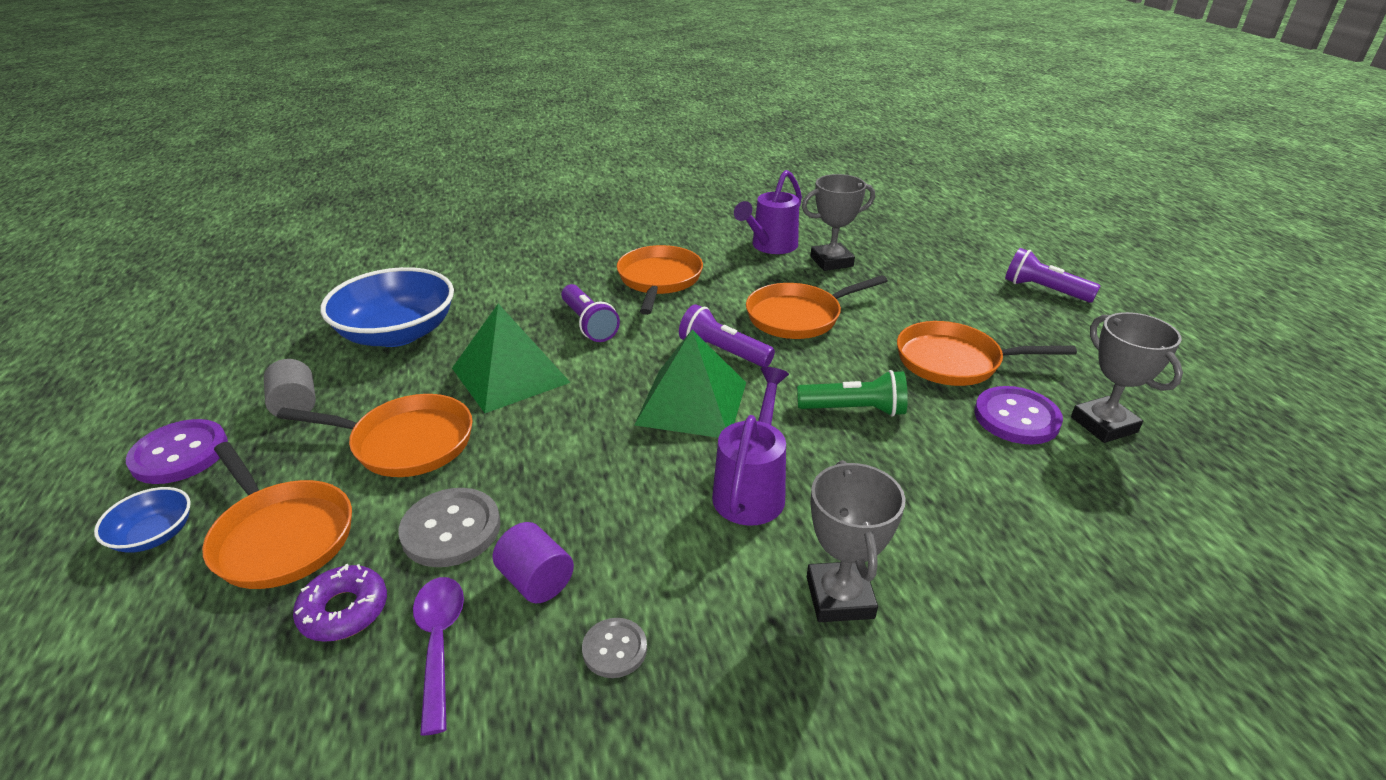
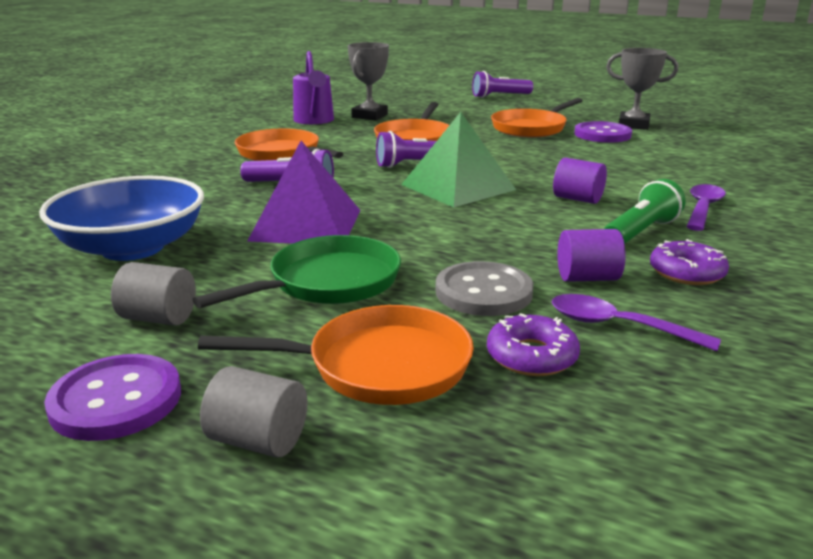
camera: 50 degrees left, 10 degrees down
(154, 535) = (258, 440): blue bowl -> grey cylinder
(406, 442) = (328, 282): orange pan -> green pan
(510, 375) = (306, 225): green pyramid -> purple pyramid
(614, 649) = (686, 272): grey button -> purple donut
(751, 490) = (577, 199): purple watering can -> purple cylinder
(840, 597) = (703, 208): grey trophy -> purple spoon
(854, 410) = (539, 157): green flashlight -> green flashlight (640, 232)

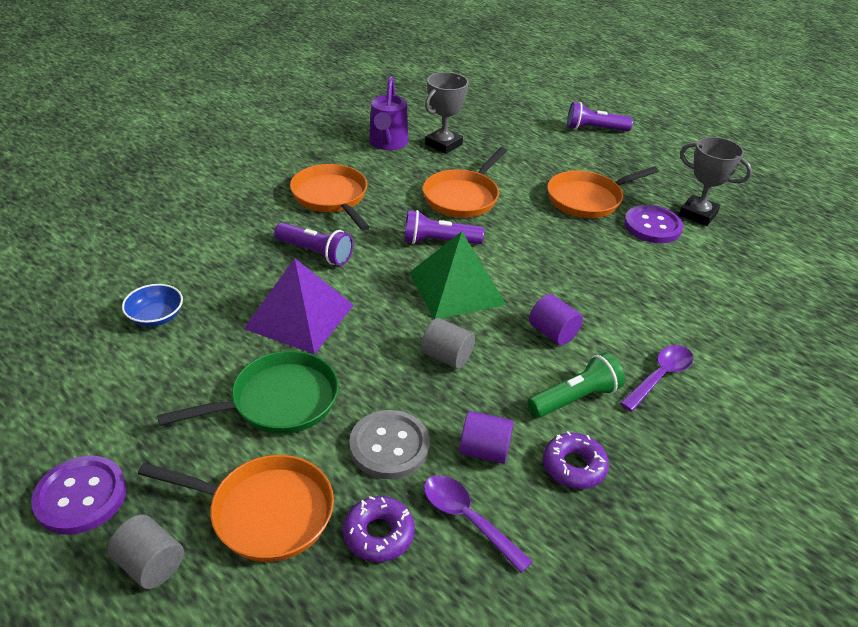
camera: 15 degrees right, 15 degrees up
(133, 248) = (156, 316): blue bowl -> blue bowl, size x0.48
(158, 318) = (140, 413): grey cylinder -> grey cylinder (446, 357)

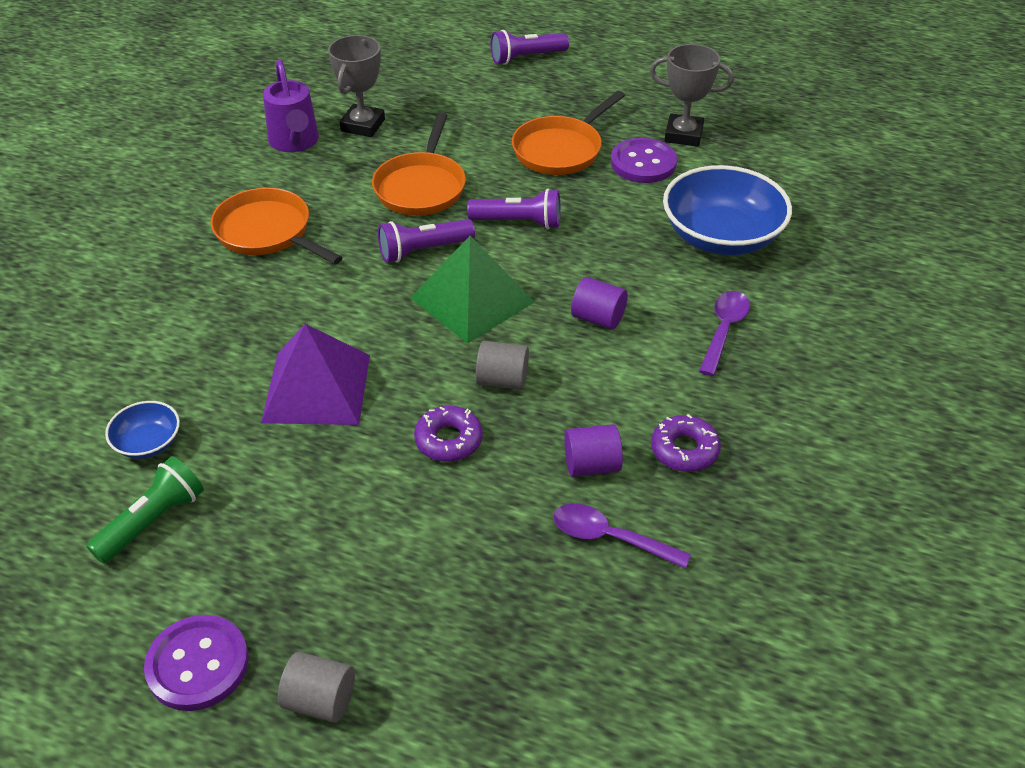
camera: 20 degrees left, 5 degrees up
(264, 512) = (405, 606): orange pan -> none
(278, 401) = (350, 489): green pan -> none
(316, 253) = (290, 307): purple flashlight -> purple flashlight (519, 222)
(378, 534) = (532, 584): purple donut -> purple donut (448, 440)
(389, 446) = (495, 495): grey button -> none
(575, 398) = (653, 381): green flashlight -> green flashlight (153, 521)
(694, 300) = (721, 236): none -> blue bowl

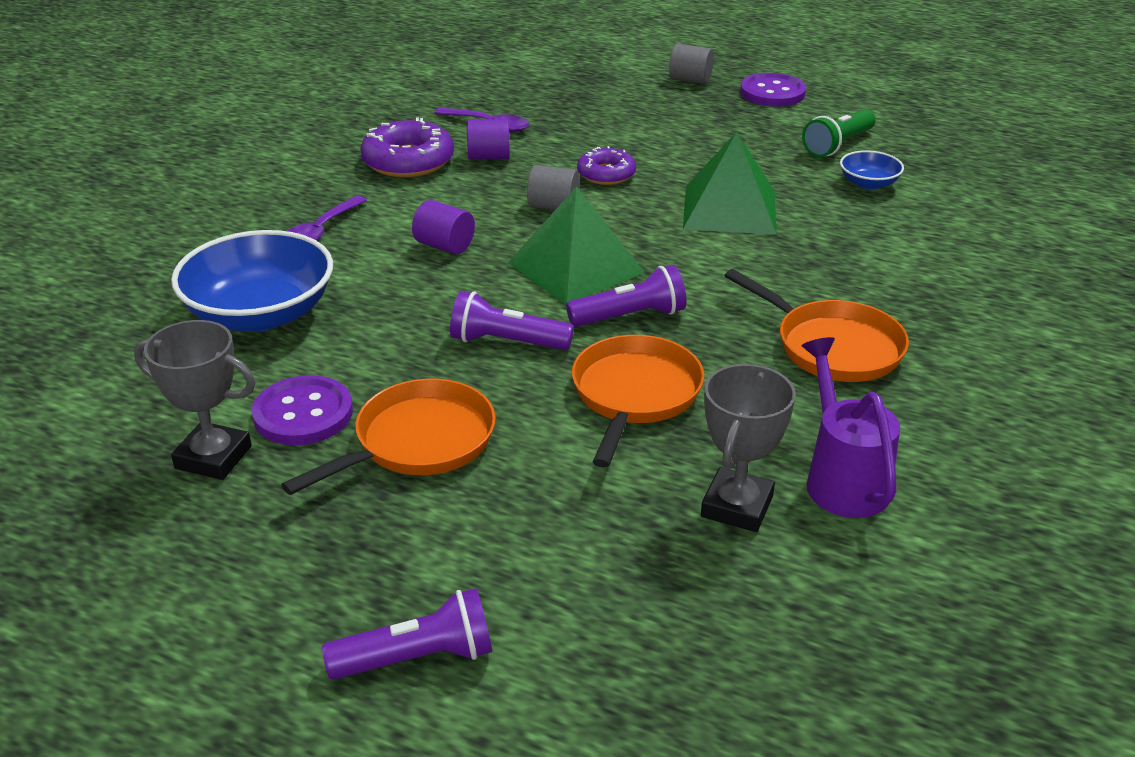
camera: 175 degrees left, 10 degrees down
(316, 388) = (730, 209): purple pyramid -> green pyramid
(684, 450) = (408, 161): purple donut -> purple donut, size x1.60

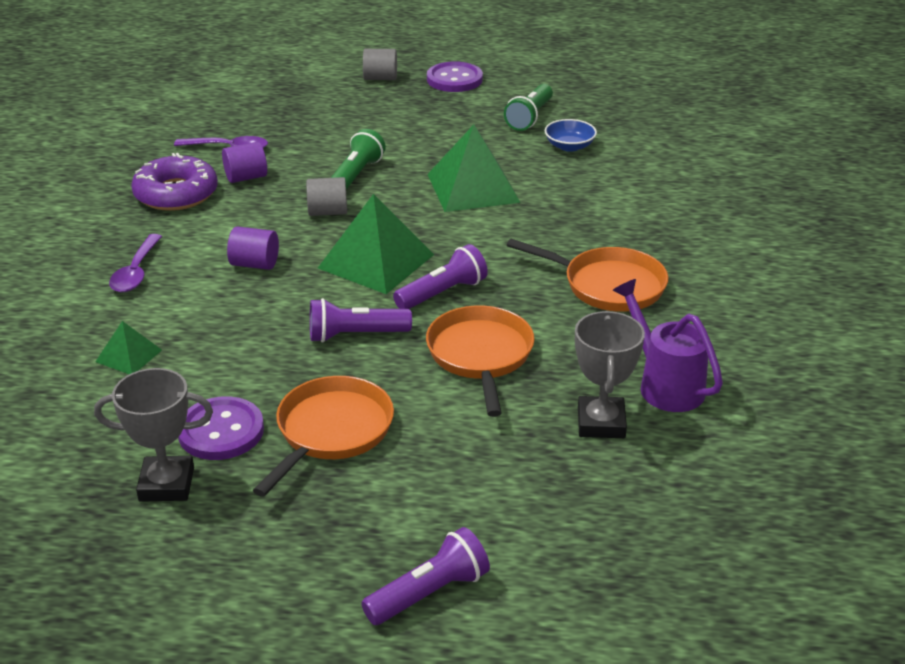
camera: 20 degrees left, 0 degrees up
(260, 314) = (128, 355): blue bowl -> green pyramid
(606, 174) = (356, 175): purple donut -> green flashlight

